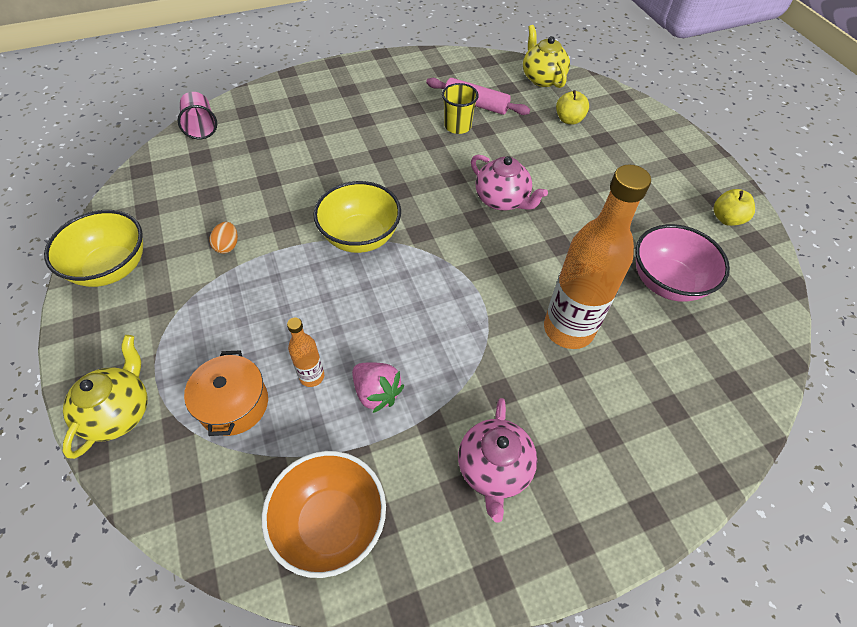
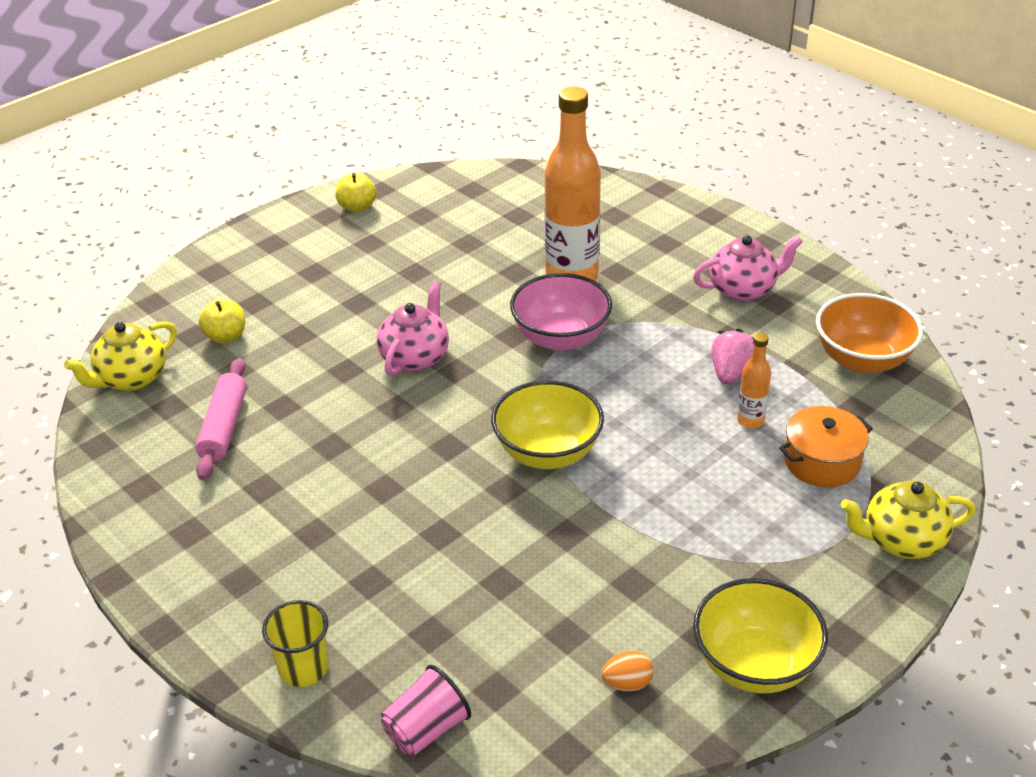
camera: 110 degrees left, 15 degrees down
(227, 246) = (641, 566): orange egg -> orange egg (627, 683)
(457, 126) = (286, 431): yellow cup -> yellow cup (303, 668)
(667, 282) = (471, 232): pink bowl -> pink bowl (560, 338)

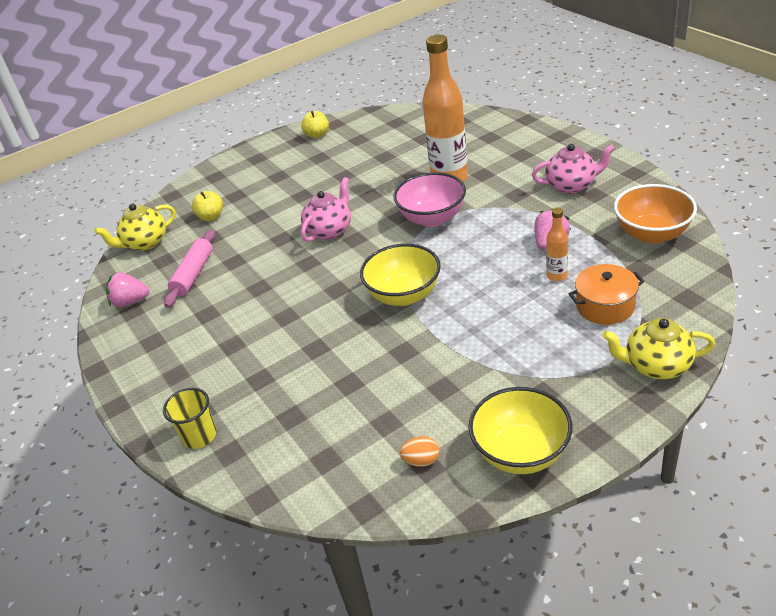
camera: 15 degrees right, 0 degrees up
(135, 472) = (130, 302): none -> pink strawberry
(426, 729) = (270, 484): pink cup -> none

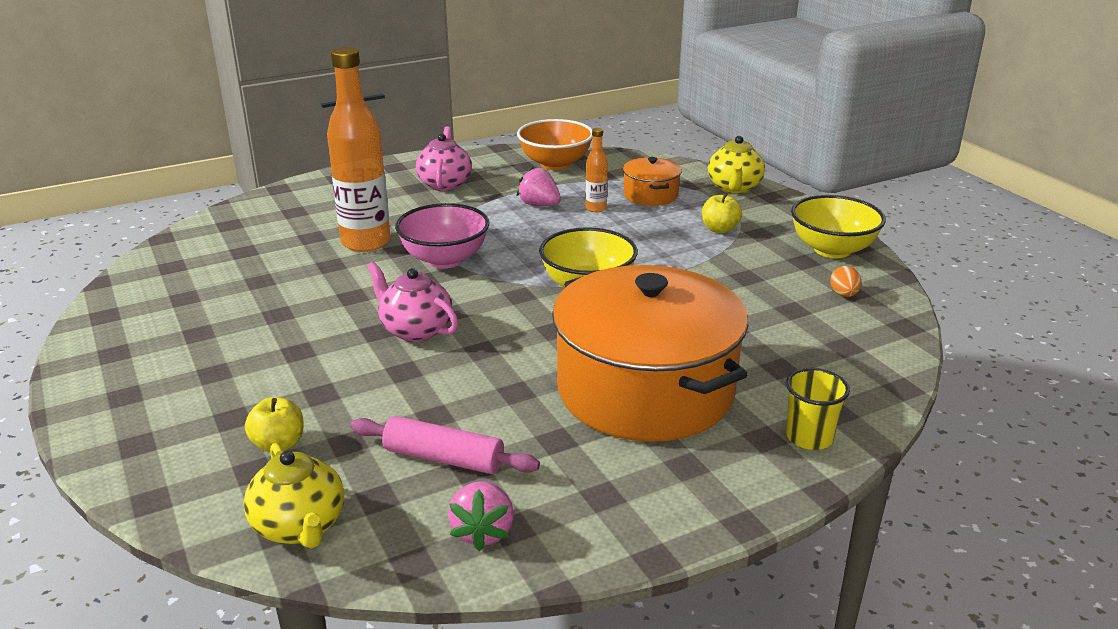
camera: 90 degrees left, 10 degrees down
(259, 345) = (645, 390): none -> orange pot
(317, 135) = (121, 332): yellow apple -> yellow apple (719, 229)

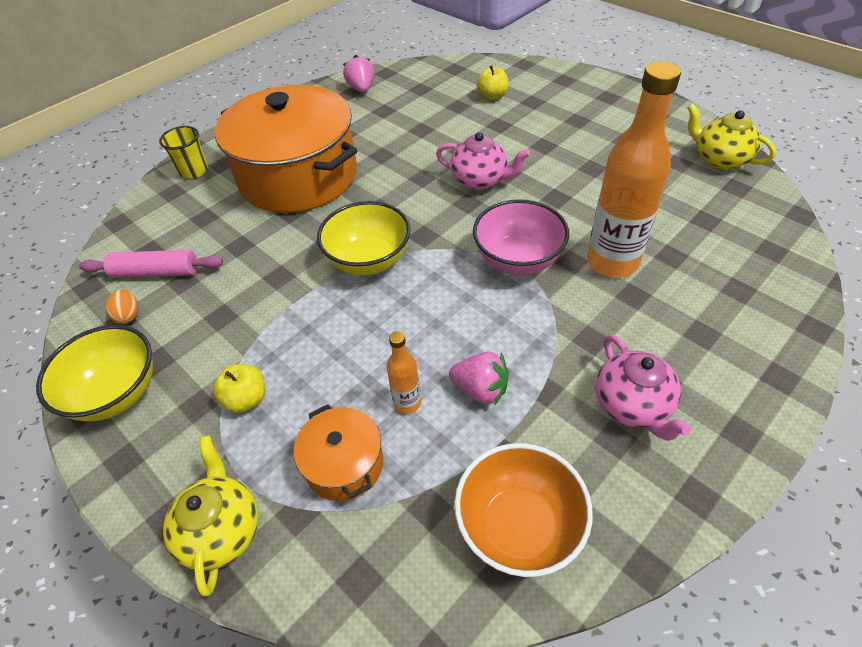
camera: 165 degrees right, 20 degrees up
(300, 527) = (445, 71): yellow teapot -> yellow teapot (720, 159)
(443, 458) = (400, 111): pink rolling pin -> pink rolling pin (156, 272)

